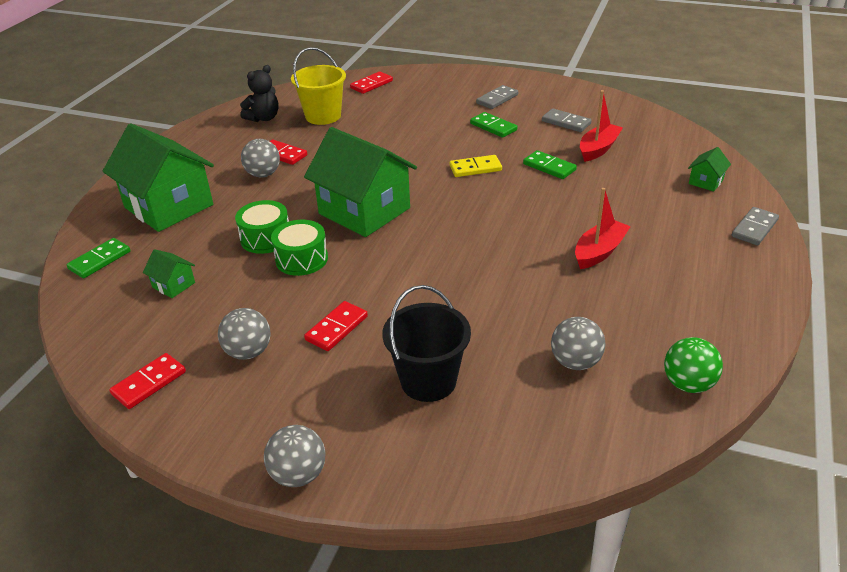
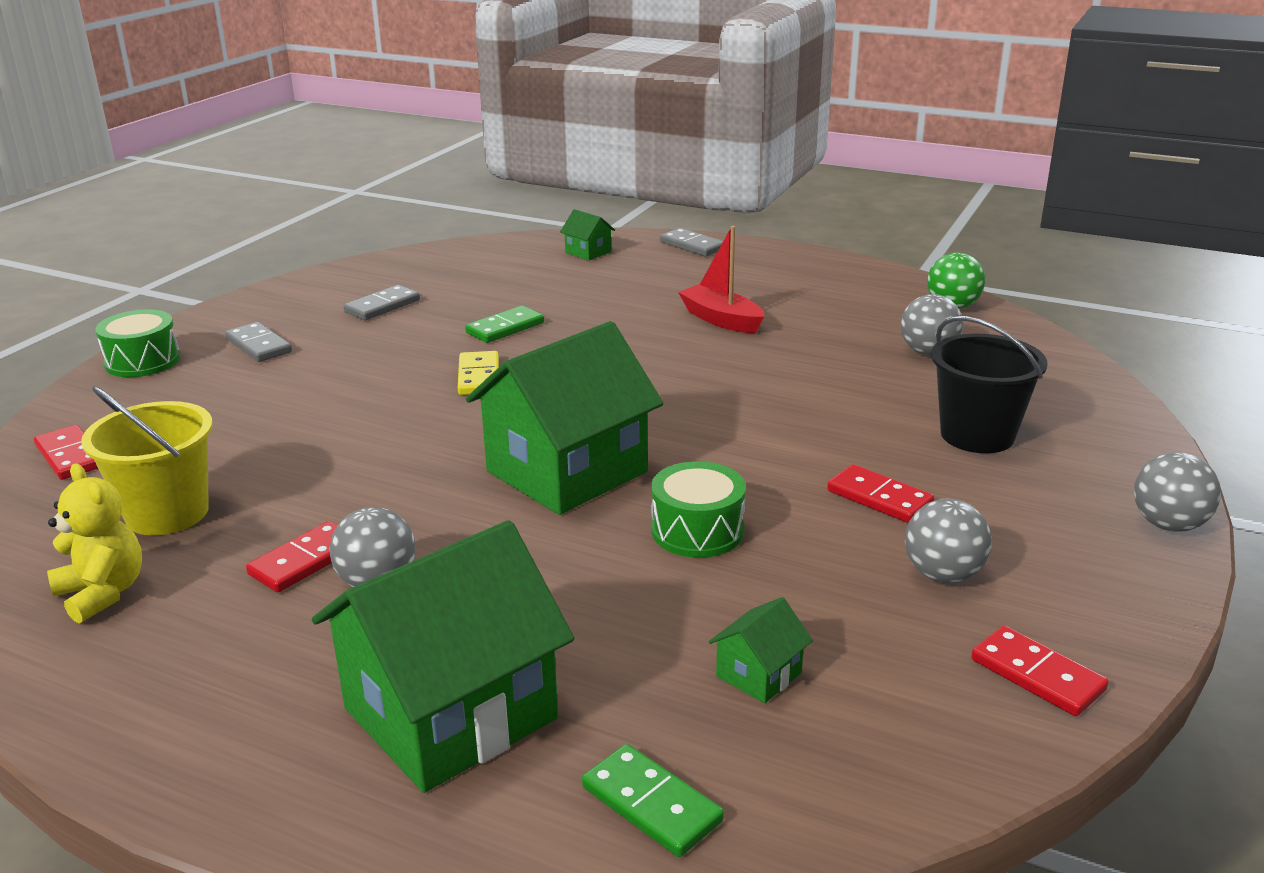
camera: 85 degrees left, 10 degrees down
(263, 118) = (103, 593): black teddy bear -> yellow teddy bear
(266, 238) = (623, 570): green drum -> green drum (142, 361)
(493, 127) = (354, 355): green domino -> none
(598, 149) = (474, 295): red boat -> none

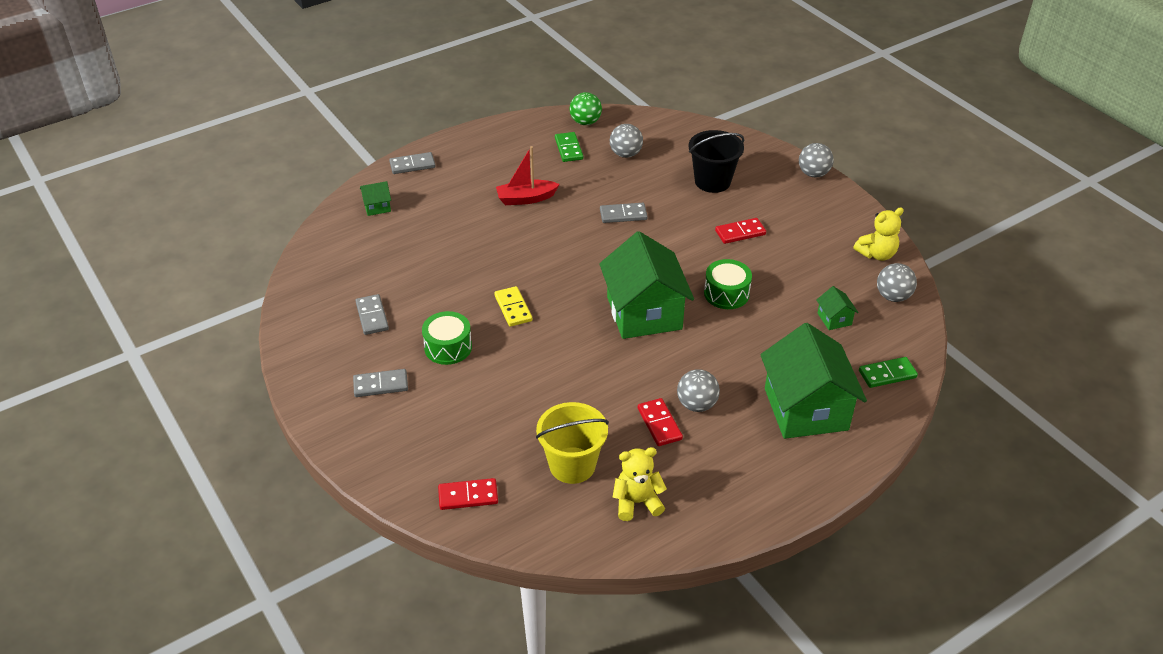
camera: 60 degrees left, 15 degrees up
(142, 361) = (353, 443): green drum -> green drum (448, 347)
(478, 377) = (513, 308): yellow domino -> yellow domino turned 45 degrees clockwise
(505, 328) = (457, 278): green domino -> green domino (568, 149)
(781, 390) = (623, 215): none -> grey domino
(943, 575) = (805, 244): grey ball -> grey ball (893, 296)
(1037, 675) = (877, 254): red domino -> yellow teddy bear

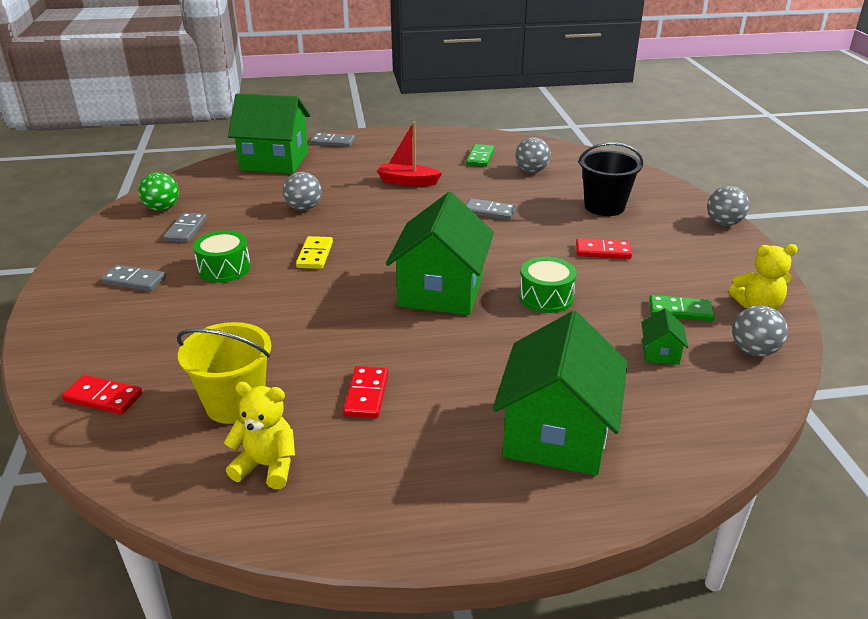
camera: 25 degrees right, 10 degrees down
(377, 207) = (274, 161): green house -> green house, size x2.42
(585, 122) = (512, 144): green ball -> green ball (162, 208)
(696, 404) = (425, 389): grey ball -> grey ball (304, 208)
(887, 374) = (694, 429): green domino -> green domino (680, 311)

